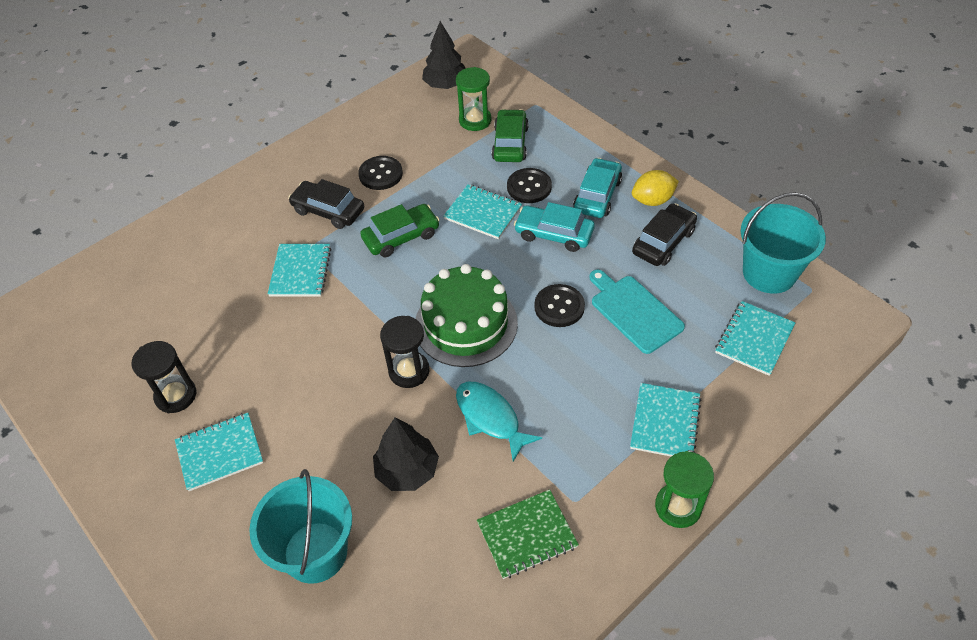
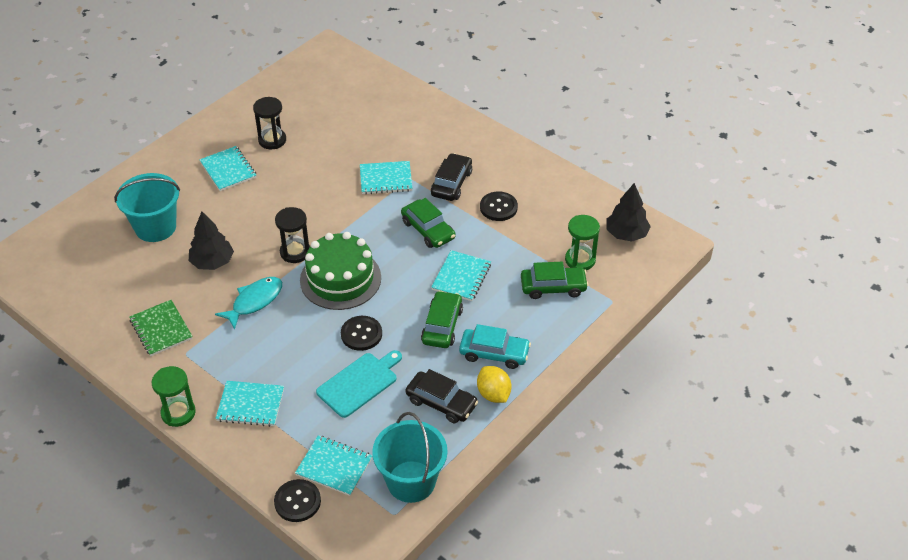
camera: 80 degrees right, 5 degrees down
(529, 187) = (498, 305): black button -> black button (297, 501)
(554, 234) = (442, 326): turquoise car -> green car

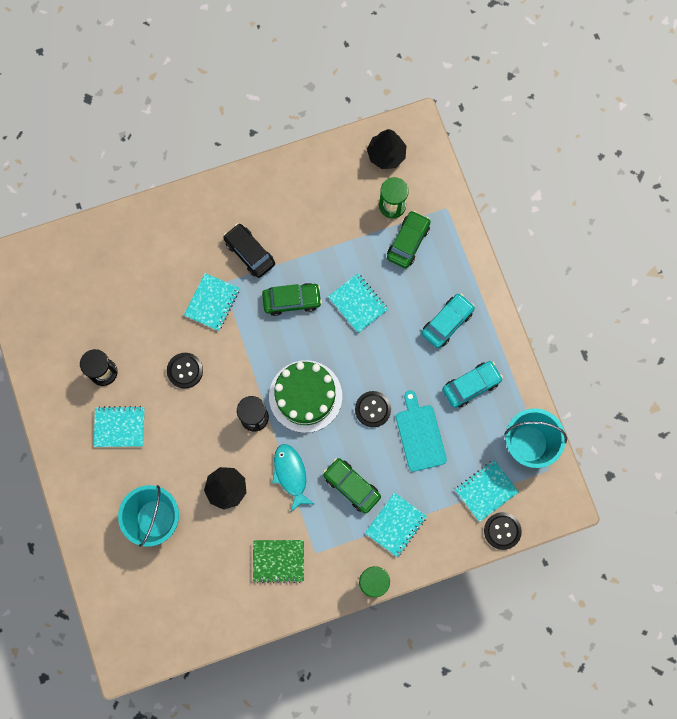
camera: 60 degrees left, 30 degrees up
(441, 403) = (471, 386): black car -> turquoise car
(442, 326) = (399, 345): green car -> green car (351, 486)
(493, 394) = (484, 345): yellow lemon -> none
(498, 207) = (299, 232): black button -> black button (185, 370)

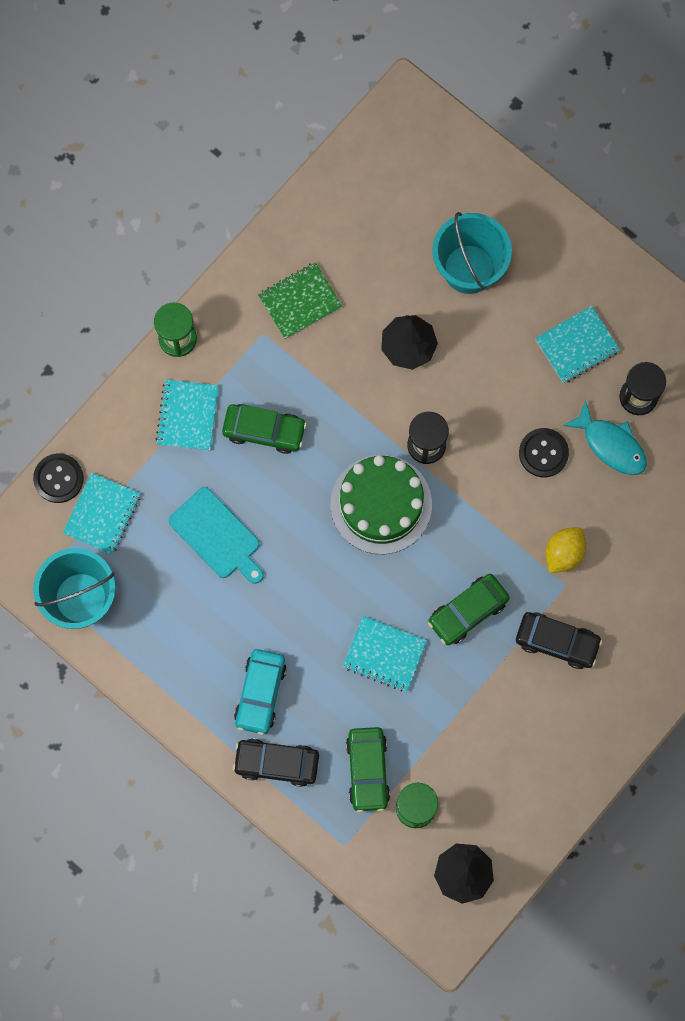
camera: 150 degrees right, 0 degrees up
(212, 302) = (563, 553): turquoise notebook -> yellow lemon
(291, 474) = (343, 404): turquoise fish -> turquoise fish (611, 445)
(372, 409) = (291, 534): black button -> none
(460, 276) = (276, 763): none -> black car
(471, 386) = (187, 630): turquoise car -> none

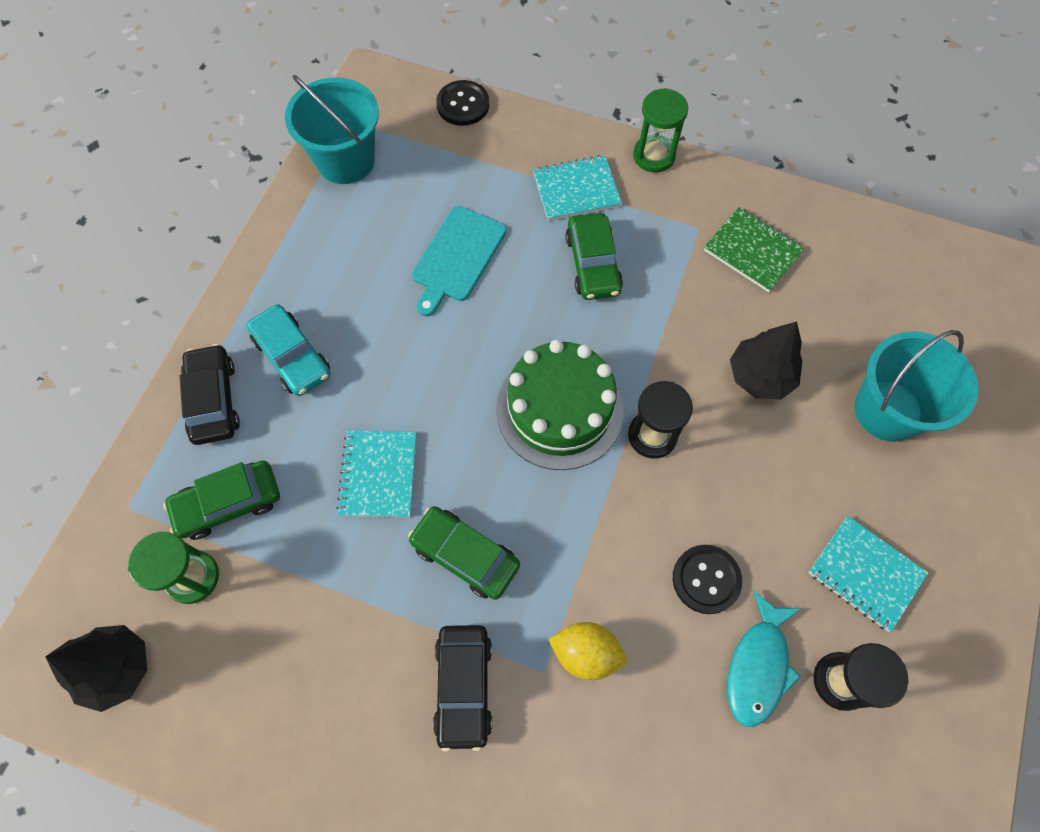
camera: 70 degrees right, 10 degrees down
(102, 514) = (440, 150): turquoise notebook -> none
(260, 693) = (292, 356): turquoise car -> turquoise car turned 120 degrees counterclockwise

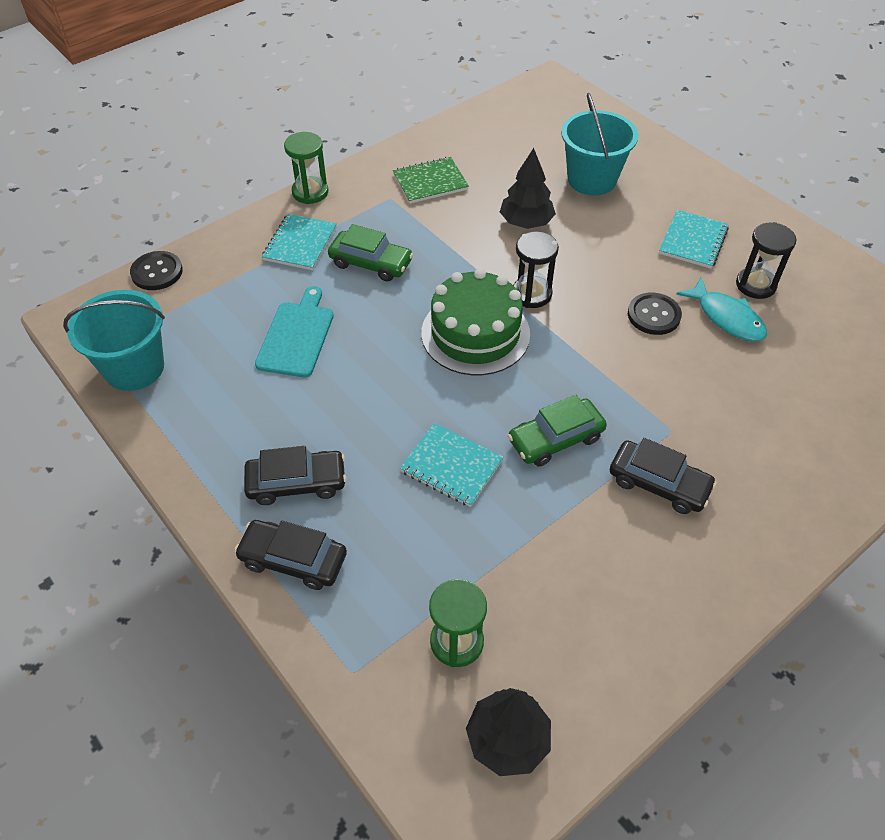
camera: 60 degrees left, 15 degrees down
(228, 503) = (404, 586): green car -> none
(292, 356) = (296, 483): turquoise car -> black car
(457, 257) = (297, 336): turquoise cutting board -> turquoise cutting board turned 135 degrees counterclockwise
(586, 653) = (671, 401): yellow lemon -> none
(865, 573) = (693, 241): turquoise notebook -> turquoise notebook turned 45 degrees counterclockwise

